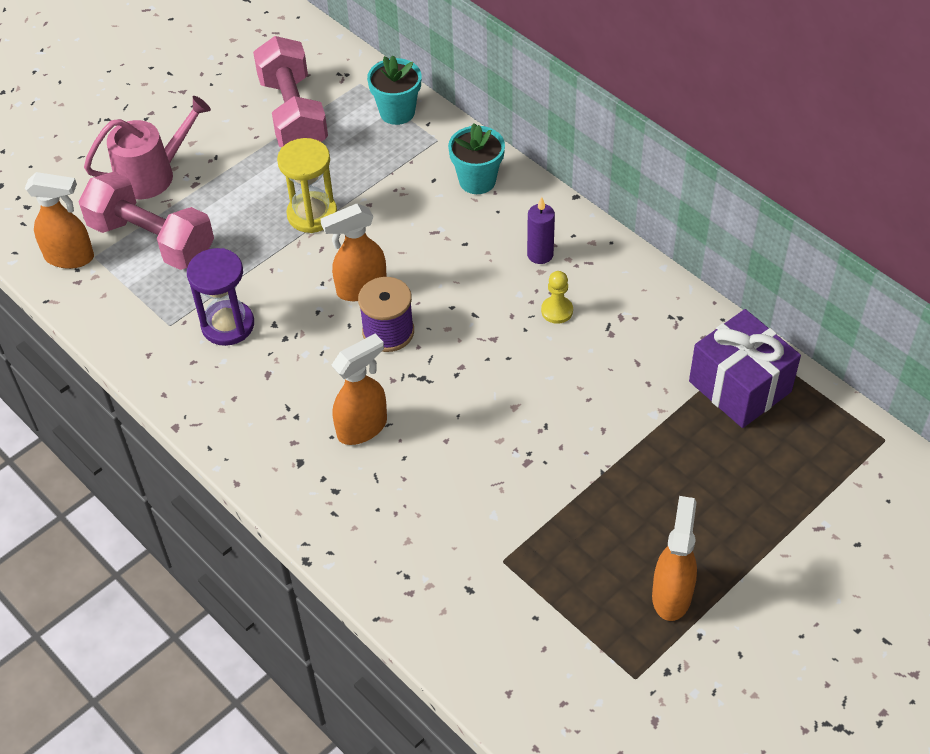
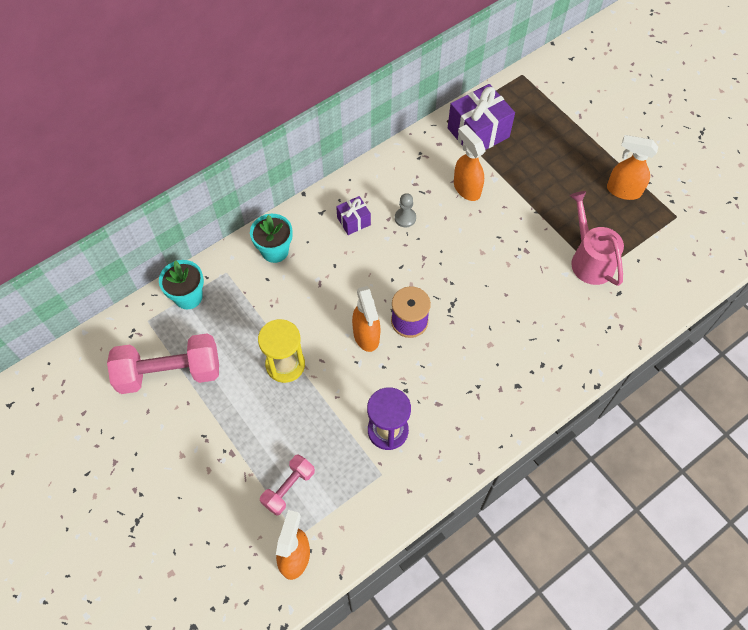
camera: 85 degrees left, 10 degrees up
(152, 174) = (212, 488): pink watering can -> pink watering can (590, 260)
(152, 240) = (288, 488): pink dumbbell -> pink dumbbell, size x0.55
(363, 427) = (491, 343): orange spray bottle -> orange spray bottle (466, 188)
(540, 254) = (353, 221): purple candle -> purple gift
(557, 311) = (405, 218): yellow pawn -> grey pawn

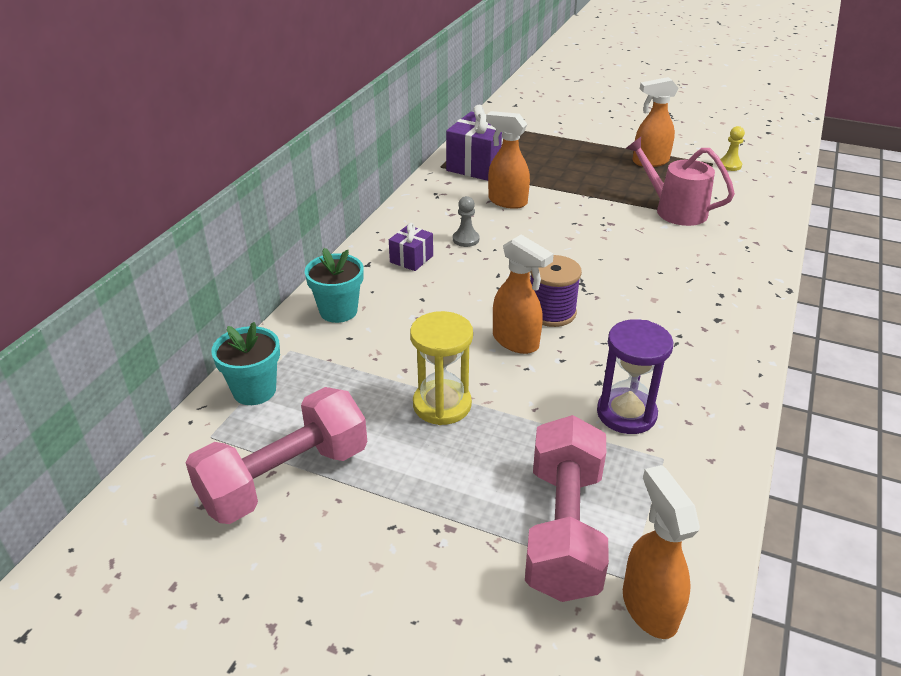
camera: 30 degrees left, 25 degrees down
(288, 488) = (563, 529): pink dumbbell -> pink dumbbell, size x1.83
(688, 226) = (729, 165): none -> yellow pawn

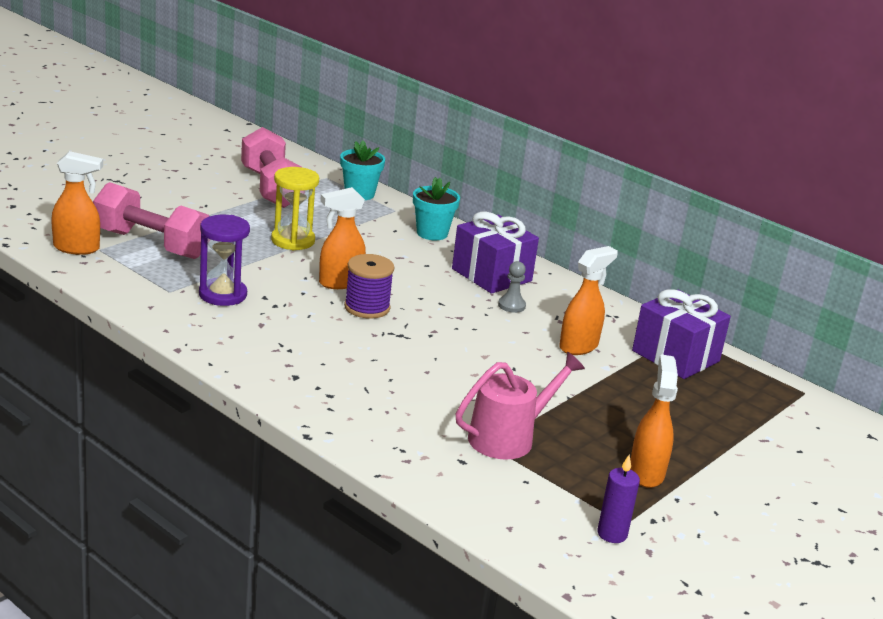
camera: 105 degrees right, 10 degrees down
(411, 259) = (491, 275): purple gift -> purple gift, size x1.91
(729, 165) = (612, 534): yellow pawn -> purple candle

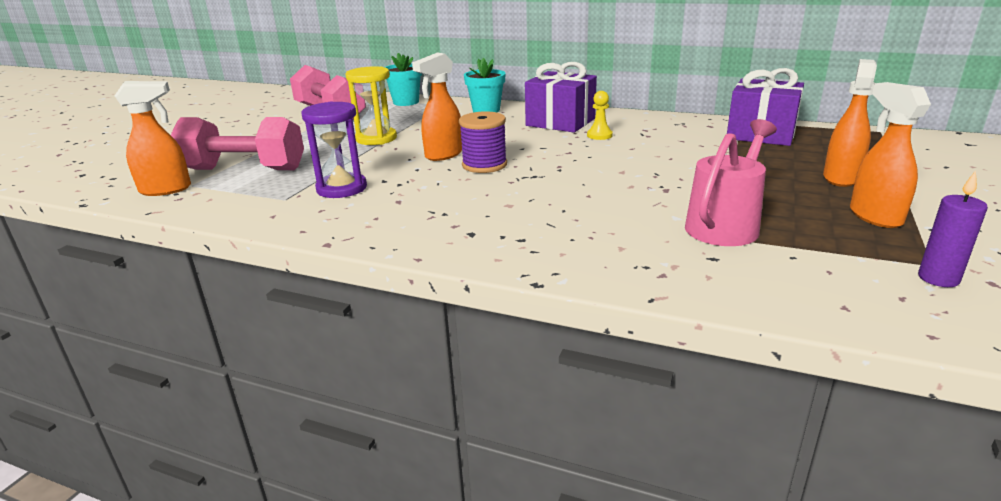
camera: 15 degrees left, 0 degrees up
(511, 305) = (599, 135): grey pawn -> yellow pawn
(579, 346) = (685, 146): orange spray bottle -> orange spray bottle (841, 178)

